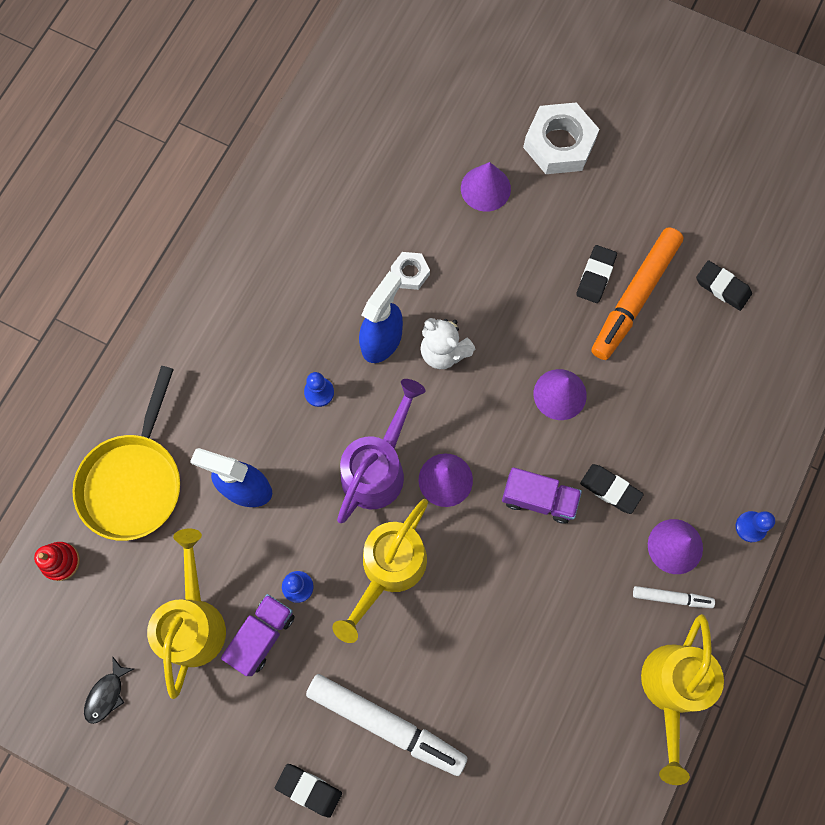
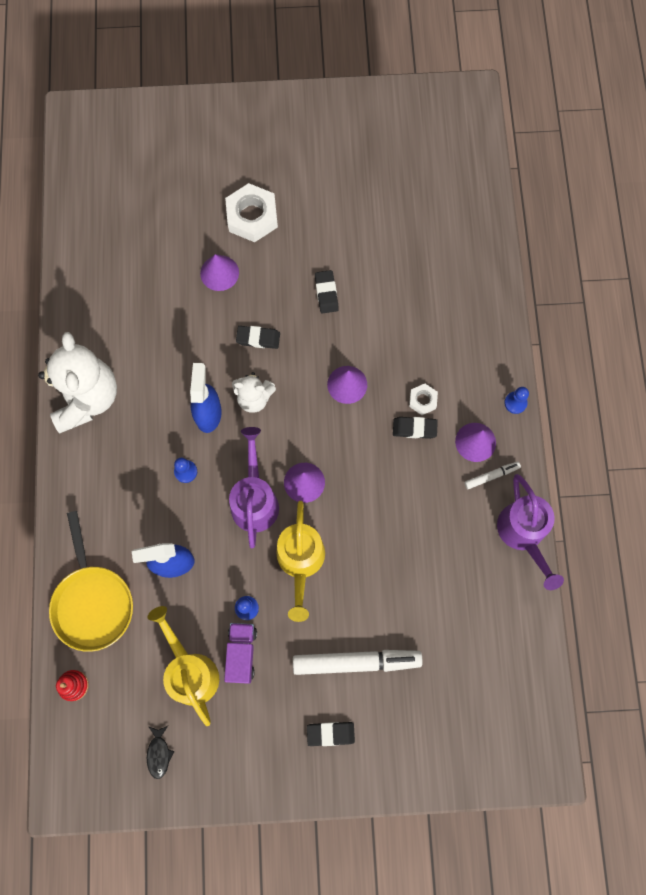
camera: 30 degrees left, 0 degrees up
(258, 250) = (86, 398): none -> white teddy bear
(410, 273) = (201, 357): white nut -> white nut (423, 400)
(539, 499) = (372, 460): purple truck -> none
(634, 297) = (360, 294): orange marker -> none
(671, 690) = (523, 534): yellow watering can -> purple watering can
(722, 287) = (412, 257): black eraser -> black eraser (258, 338)

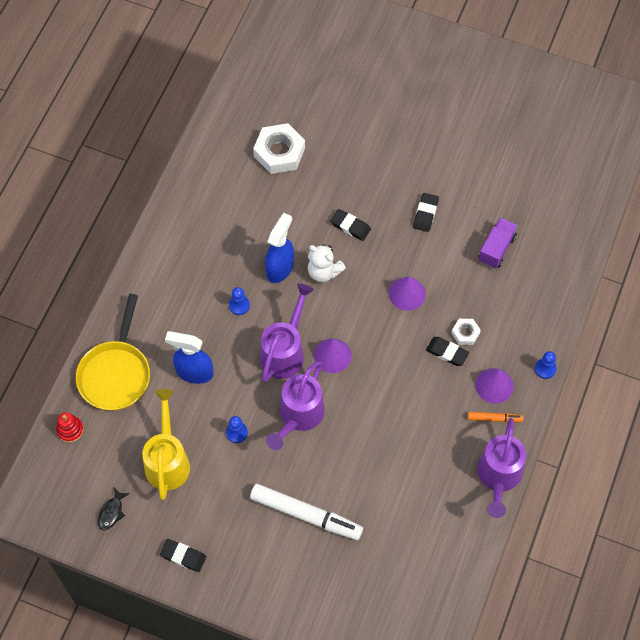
camera: 25 degrees right, 10 degrees down
(86, 398) = (187, 215): white teddy bear -> none
(219, 273) = (343, 161): purple cone -> none
(241, 653) = (215, 466): purple truck -> purple truck (496, 249)
(252, 217) = (393, 128): white nut -> white nut (279, 152)
(300, 562) = (298, 416): yellow watering can -> purple watering can
(330, 733) = (257, 560): black eraser -> black eraser (183, 556)
(491, 476) = (494, 418): white marker -> orange marker

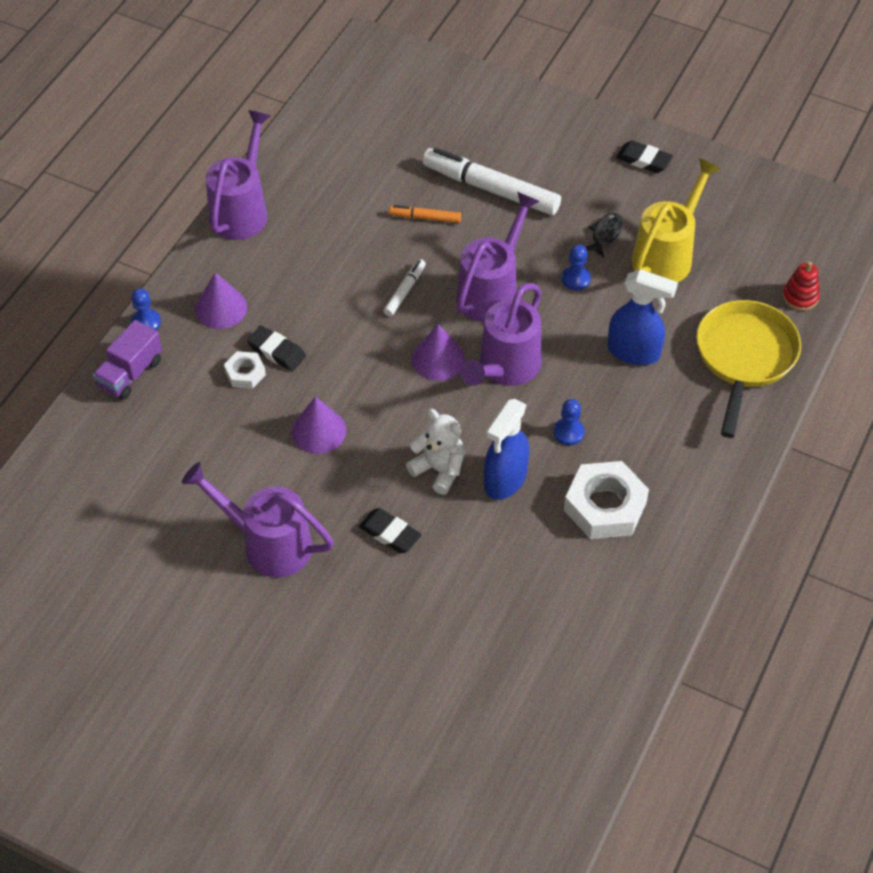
camera: 175 degrees left, 10 degrees down
(111, 512) = (735, 207): black fish -> black fish (605, 234)
(167, 460) = (667, 255): yellow watering can -> yellow watering can turned 150 degrees counterclockwise
(279, 152) = (494, 664): white nut -> white nut (605, 506)
(363, 411) = (405, 291): none -> white marker
(425, 214) = (268, 544): black eraser -> purple watering can
(494, 418) = (230, 271): orange marker -> orange marker (425, 218)
(496, 249) = (170, 483): purple truck -> purple truck (130, 374)

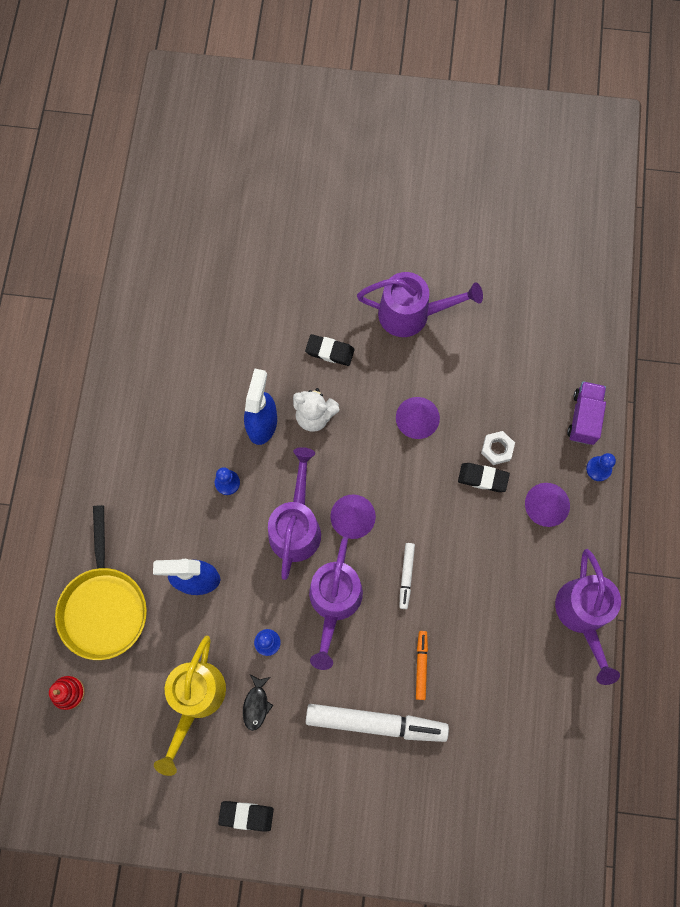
camera: 160 degrees right, 20 degrees up
(425, 218) = (421, 665): orange marker -> orange marker turned 75 degrees counterclockwise
(605, 506) = (181, 427): white nut -> none

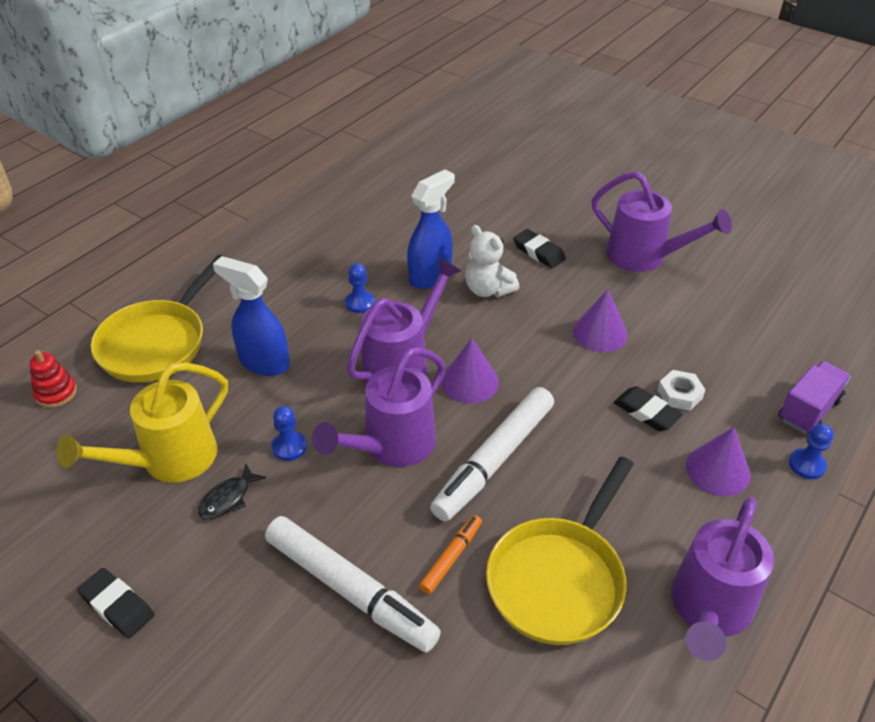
camera: 30 degrees right, 30 degrees down
(406, 576) = (494, 460): white marker -> white marker, size x2.07
(491, 643) = (559, 579): none -> yellow pan

